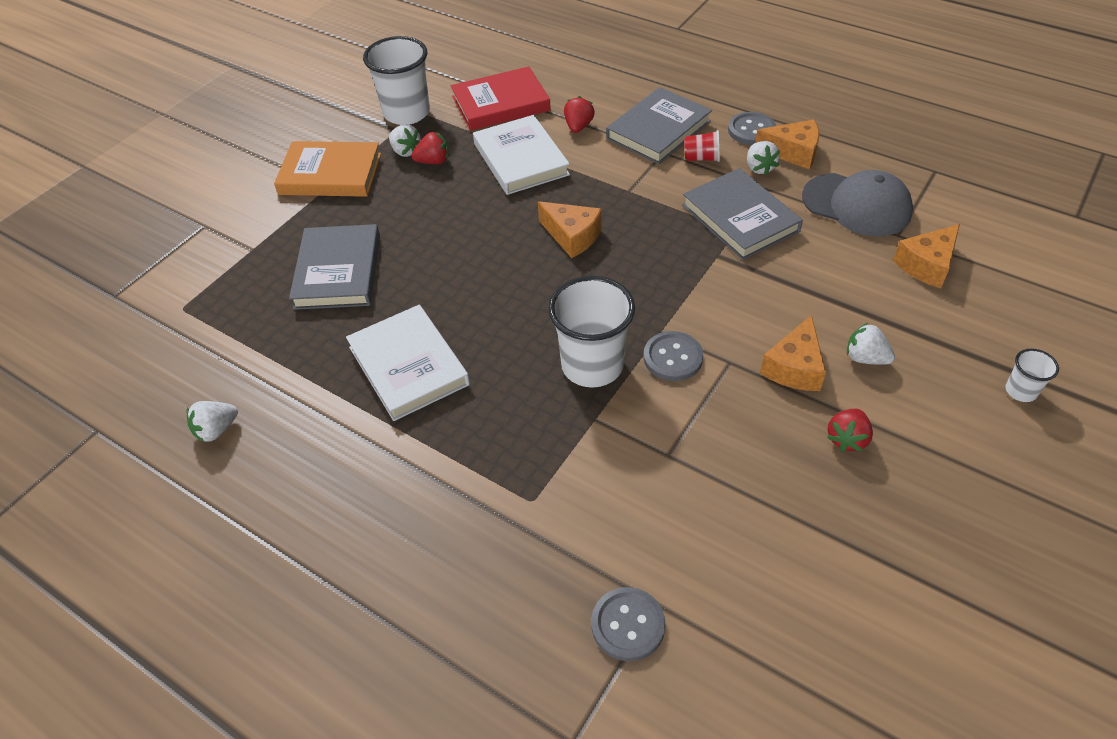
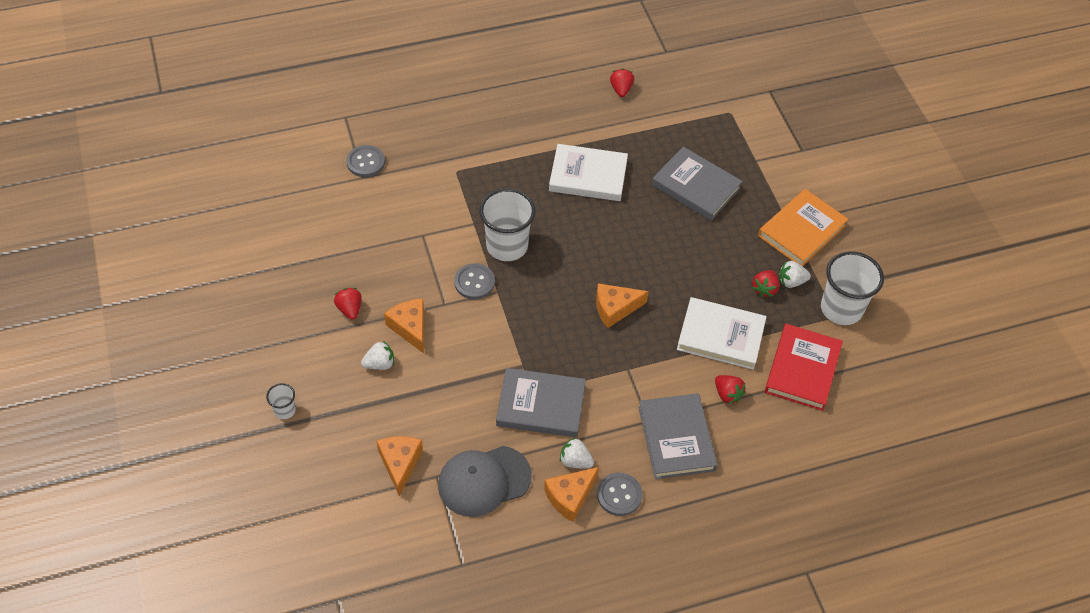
camera: 125 degrees right, 5 degrees up
(216, 430) = (621, 89): white strawberry -> red strawberry
(701, 158) = (619, 437): red cup -> none

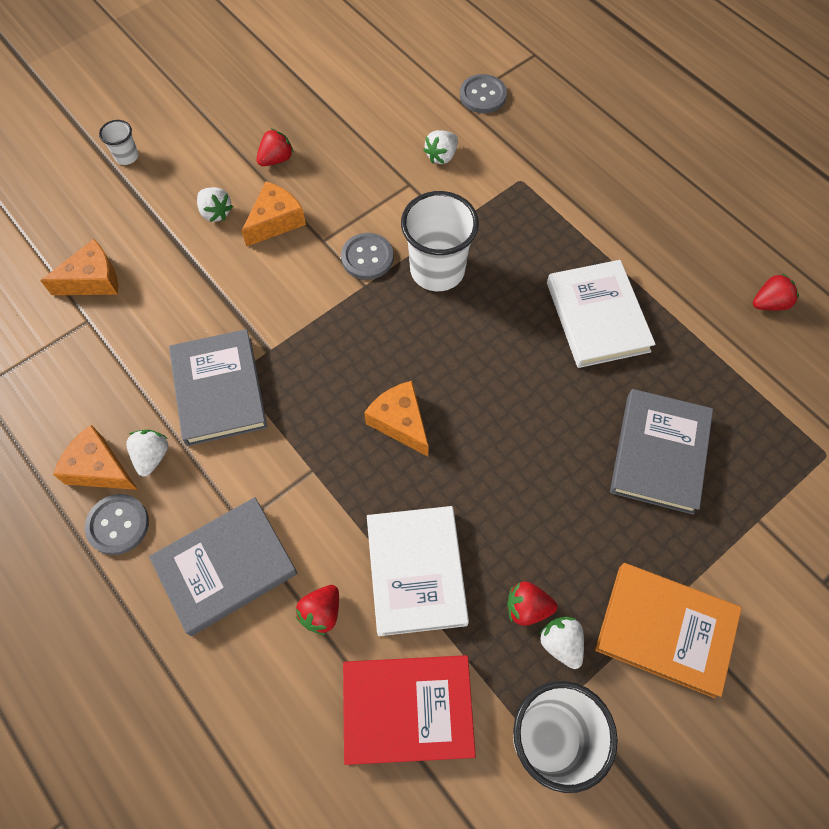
camera: 70 degrees right, 10 degrees up
(408, 207) = (441, 156): none -> white strawberry
(484, 481) = (95, 369): grey cap -> none

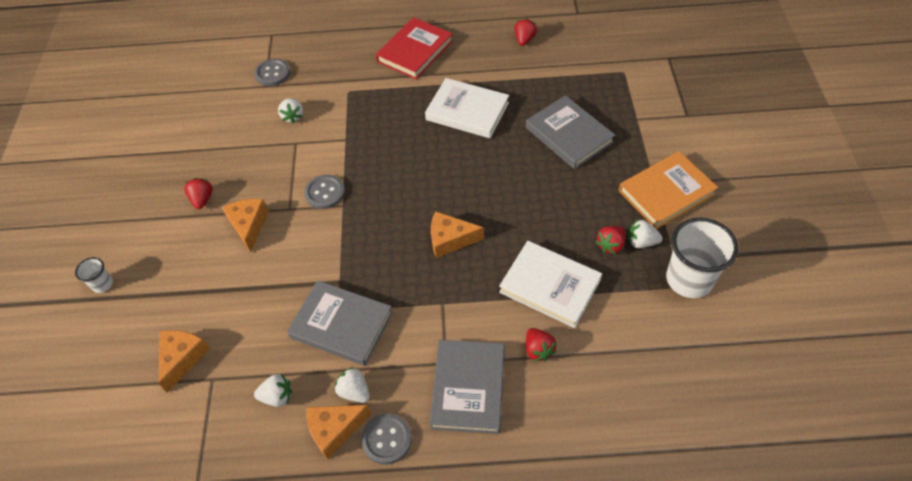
camera: 50 degrees left, 10 degrees down
(216, 212) = (207, 255): white strawberry -> white strawberry (277, 396)
(407, 710) = (628, 338): red book -> red book (415, 51)
(437, 270) = (368, 164): white cup -> none

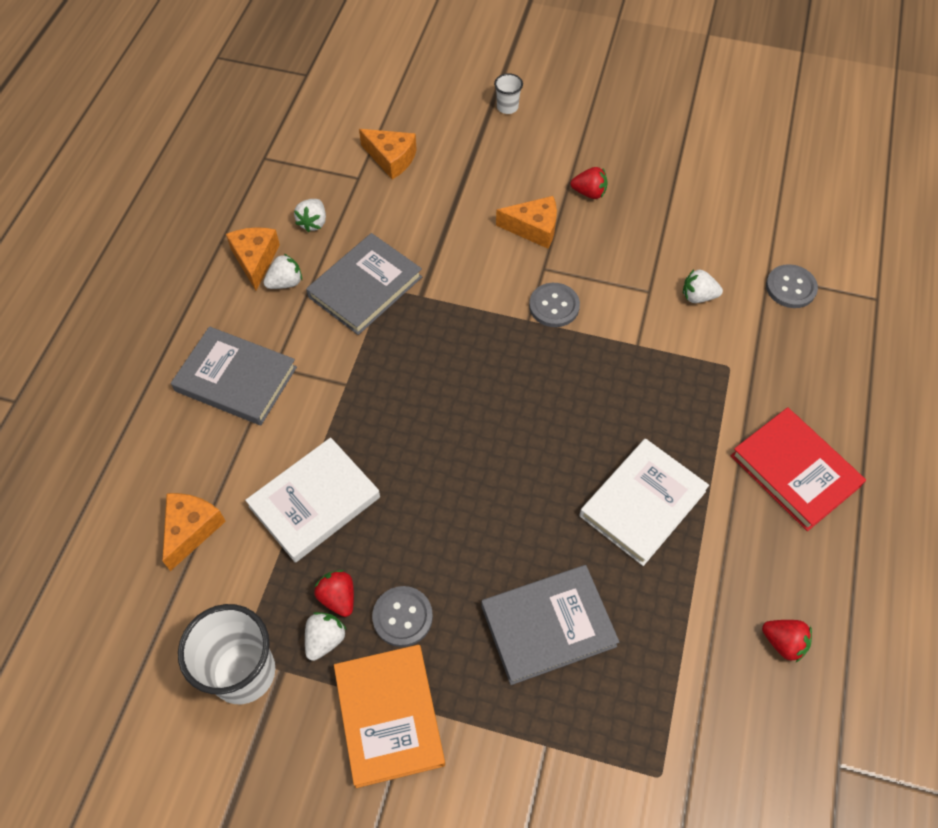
camera: 105 degrees right, 5 degrees up
(386, 439) = (223, 297): grey button -> grey button (402, 617)
(450, 240) = (428, 417): orange cheese -> orange cheese (191, 529)
(538, 350) = (242, 459): red strawberry -> none

